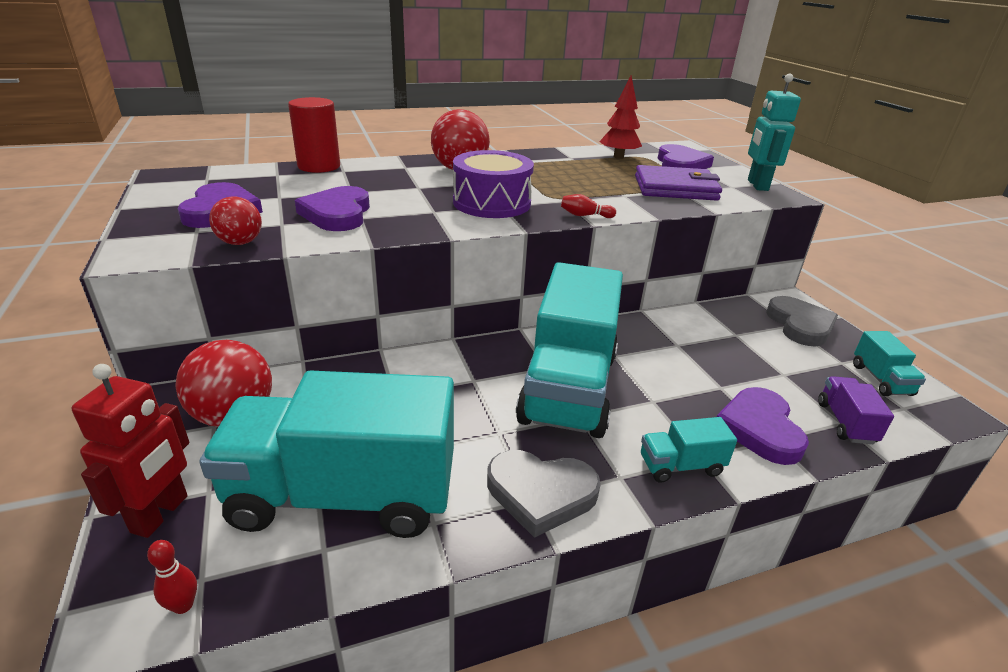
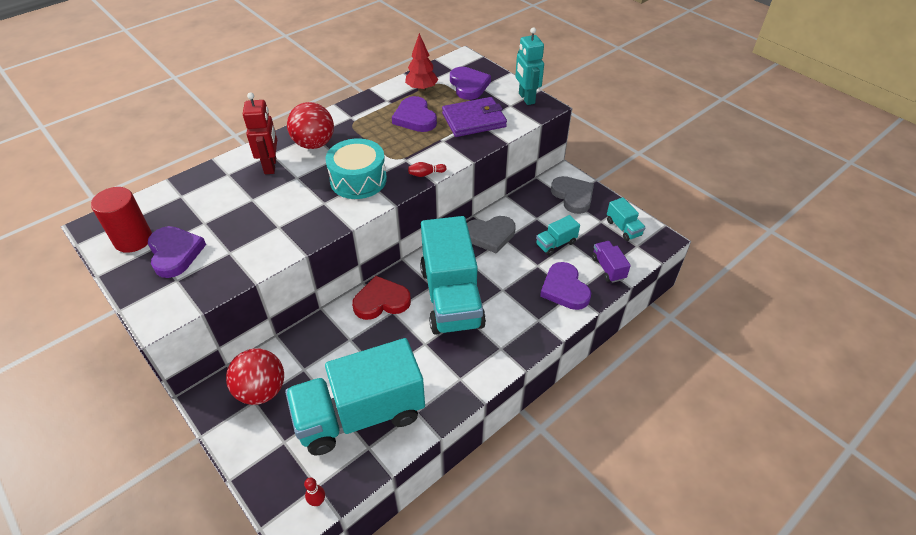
camera: 20 degrees left, 15 degrees up
(160, 514) = (267, 464): red robot -> red robot (271, 166)
(240, 242) = (217, 281): red ball -> none
(319, 166) = (205, 174): red cylinder -> red cylinder (133, 239)
(337, 214) = (260, 228): purple heart -> purple heart (415, 118)
(465, 364) = (381, 301): none -> red heart
(491, 203) = (358, 180): purple drum -> turquoise drum
(541, 493) = (463, 374): grey heart -> grey heart (490, 235)
(680, 466) = (529, 329): turquoise truck -> turquoise truck (556, 244)

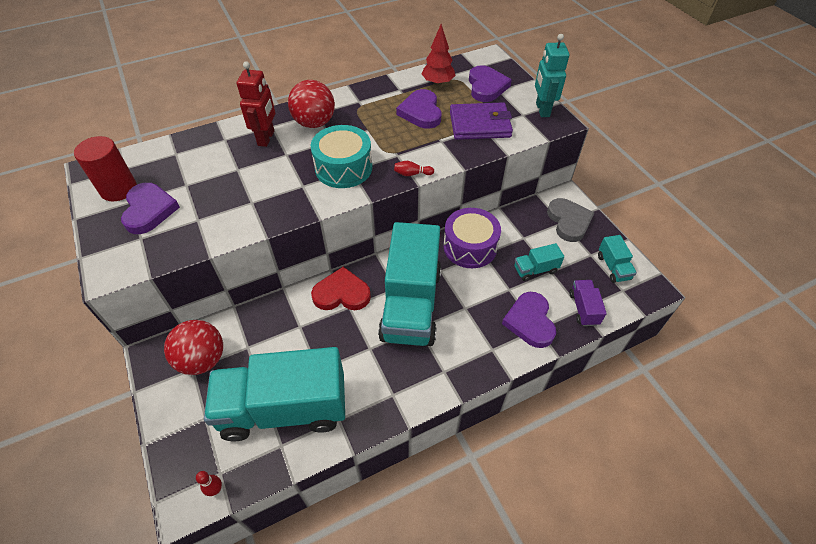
camera: 15 degrees right, 5 degrees up
(490, 235) = (470, 247): grey heart -> purple drum

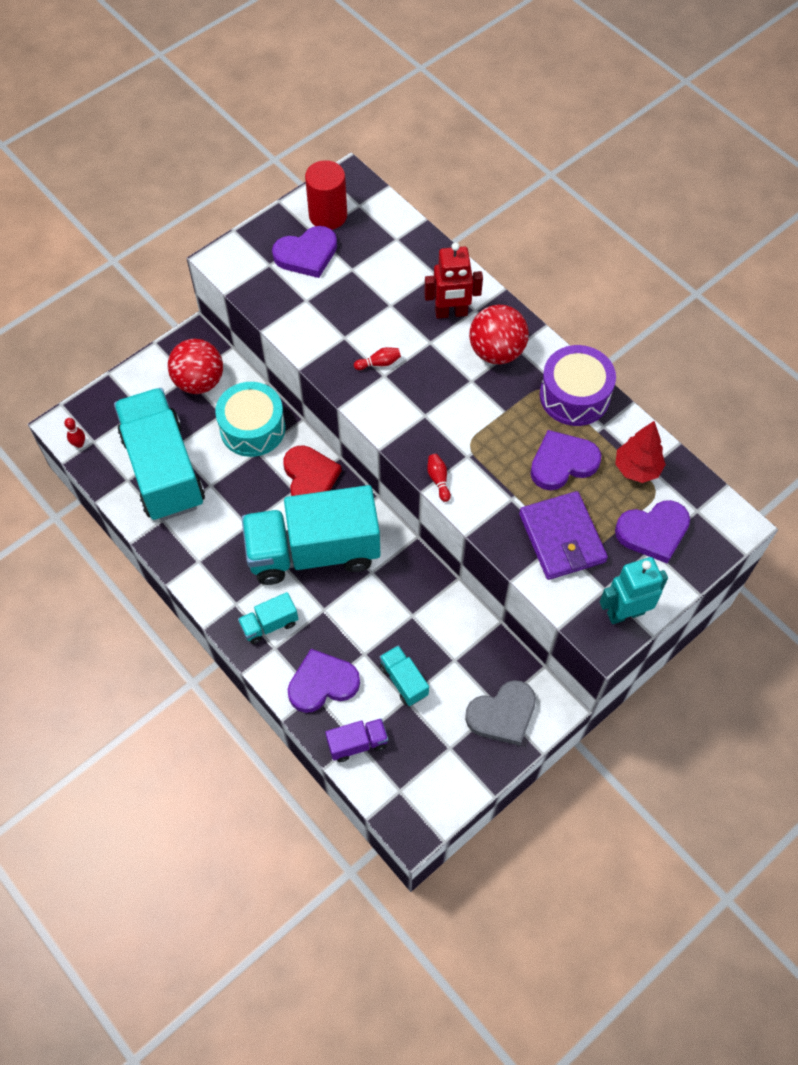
camera: 75 degrees right, 10 degrees up
(289, 186) = (379, 363): none -> red bowling pin
(343, 168) = (426, 406): turquoise drum -> turquoise drum (252, 428)
(470, 247) = (419, 598): purple drum -> purple drum (574, 396)
(613, 267) = (435, 777): turquoise truck -> turquoise truck (269, 624)

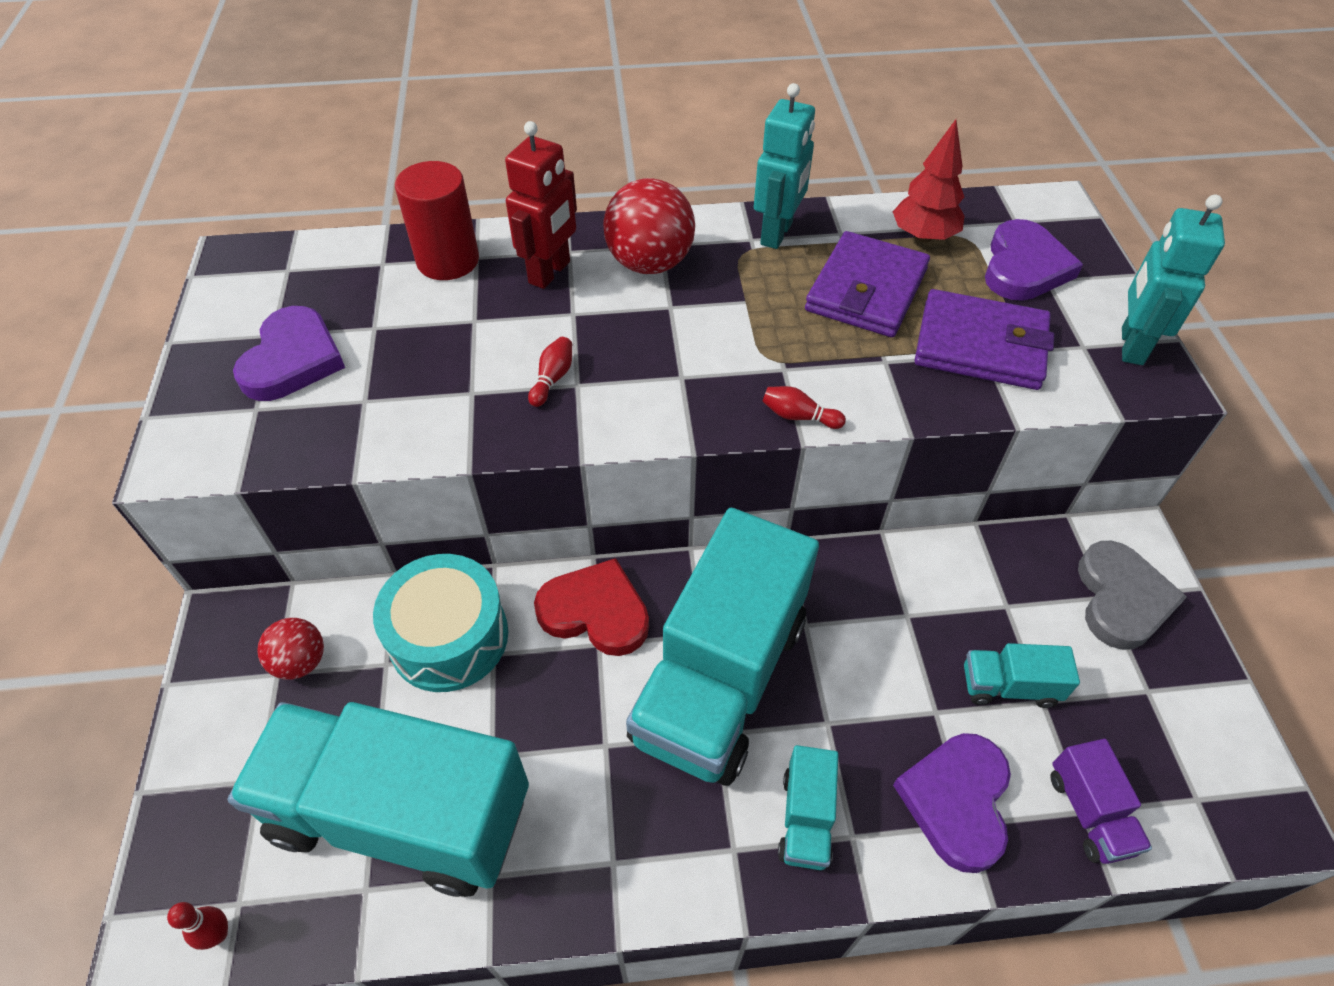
camera: 55 degrees left, 10 degrees down
(199, 381) = (301, 662): red ball -> red ball, size x0.59
(328, 215) = (262, 306): red cylinder -> red cylinder (448, 261)
(357, 743) = (1089, 812): purple truck -> purple truck turned 150 degrees clockwise
(562, 463) = (866, 290): purple heart -> purple wallet
(574, 396) = (777, 234): purple drum -> turquoise robot

